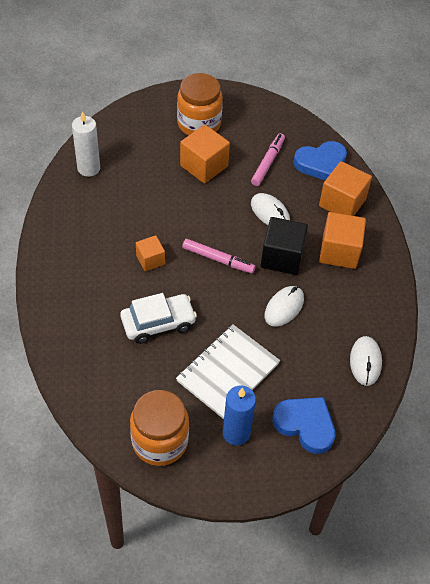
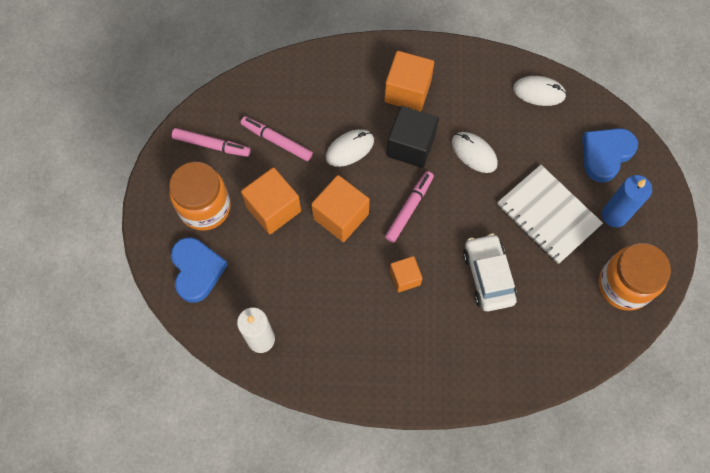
camera: 80 degrees left, 15 degrees up
(255, 122) = (212, 145): none -> pink marker
(321, 163) = (284, 88): blue heart -> blue heart (197, 270)
(342, 203) = (343, 77): orange cube -> orange cube (341, 216)

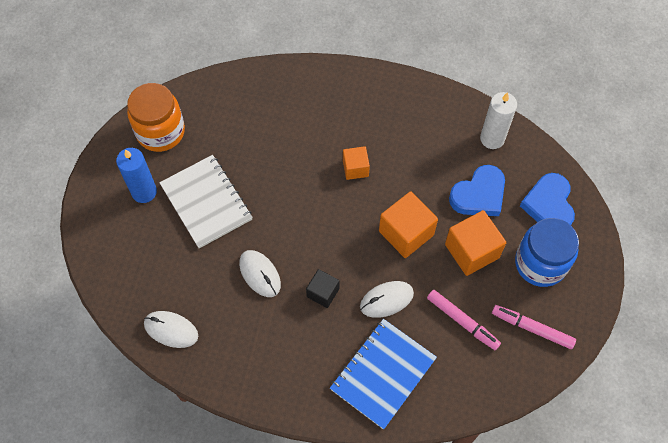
camera: 170 degrees left, 5 degrees down
(205, 207) = (540, 263): orange jar -> blue jar
(343, 86) = (383, 374): none -> blue notebook
(407, 91) = (312, 355): orange cube -> none
(409, 208) = (338, 230): pink marker -> none
(410, 146) = (323, 293): black cube -> black cube, size x0.59
(488, 276) = (279, 158): white car -> none
(605, 154) = (128, 251): blue heart -> blue heart (479, 195)

